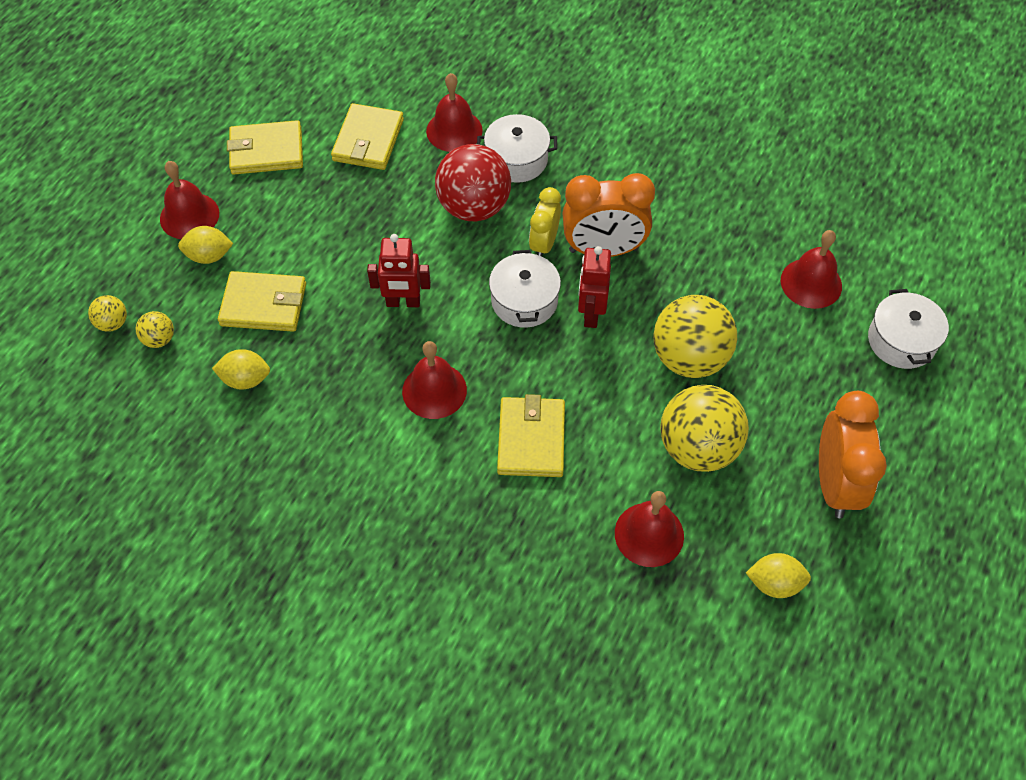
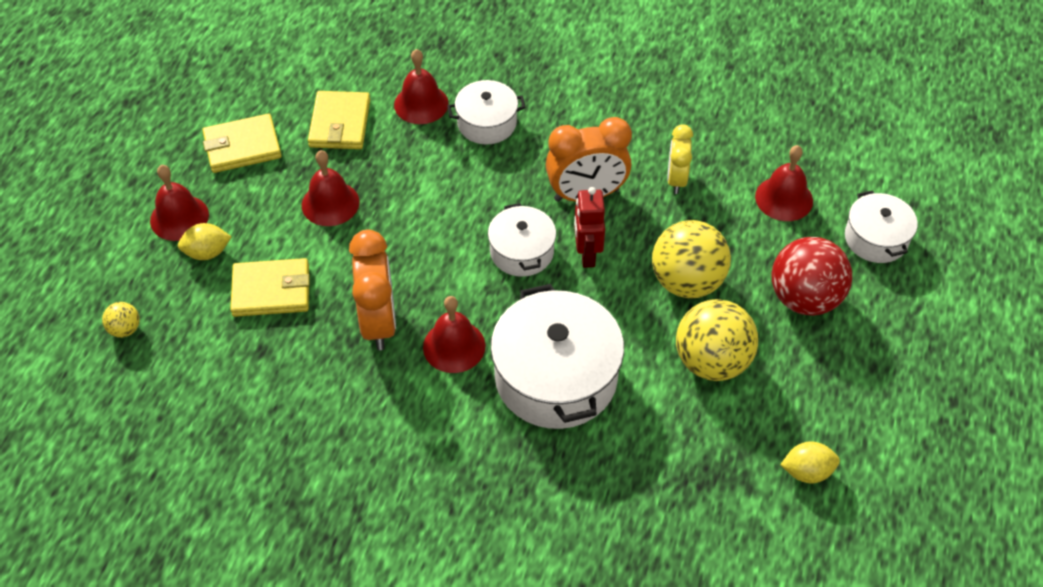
camera: 10 degrees left, 5 degrees down
(159, 339) = (175, 338): yellow ball -> none
(245, 379) = (269, 363): yellow lemon -> none
(403, 302) = (406, 269): red robot -> none
(474, 207) = (455, 172): red ball -> red ball (804, 298)
(531, 439) = (555, 377): yellow wallet -> white pot
(544, 244) = (529, 197): yellow clock -> yellow clock (676, 179)
(649, 534) = (683, 446): red bell -> red bell (330, 203)
(835, 484) = (842, 374): orange clock -> orange clock (378, 322)

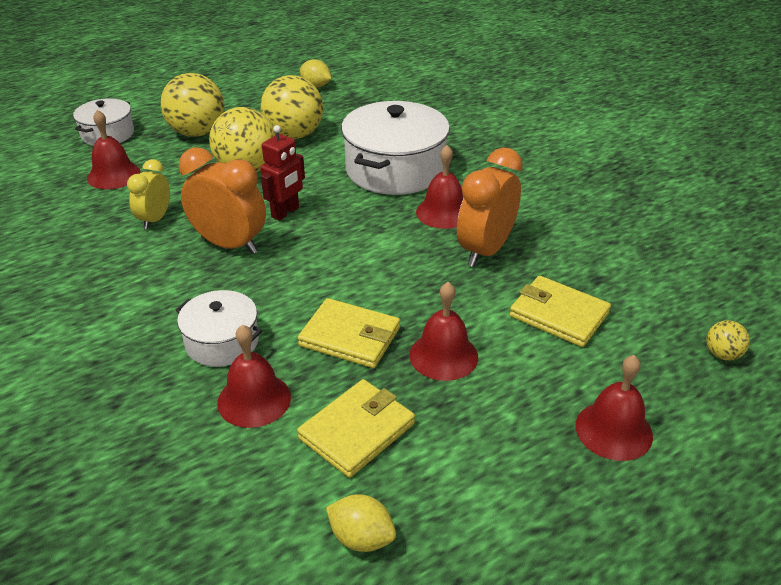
camera: 140 degrees left, 15 degrees down
(207, 252) = (602, 378): yellow lemon -> yellow lemon (361, 538)
(242, 146) = (487, 472): yellow wallet -> yellow wallet (349, 337)
(521, 252) = (327, 237): white pot -> none
(676, 179) = (155, 219): yellow clock -> yellow clock turned 150 degrees clockwise
(804, 298) = (197, 132): red ball -> yellow ball

